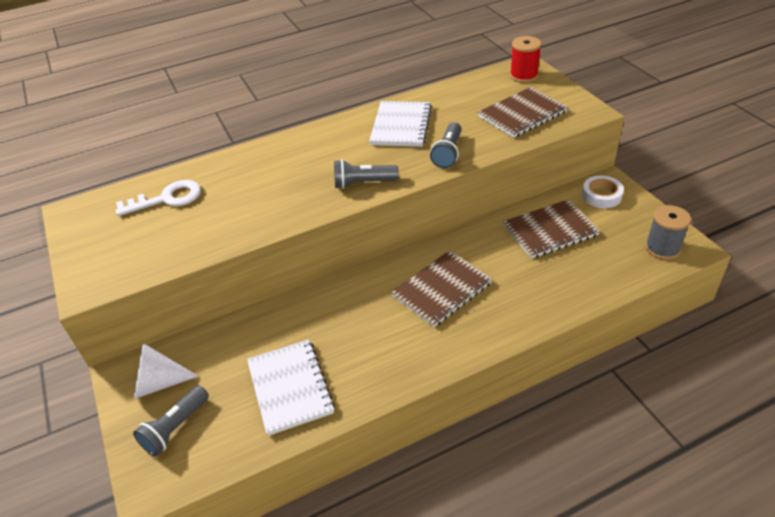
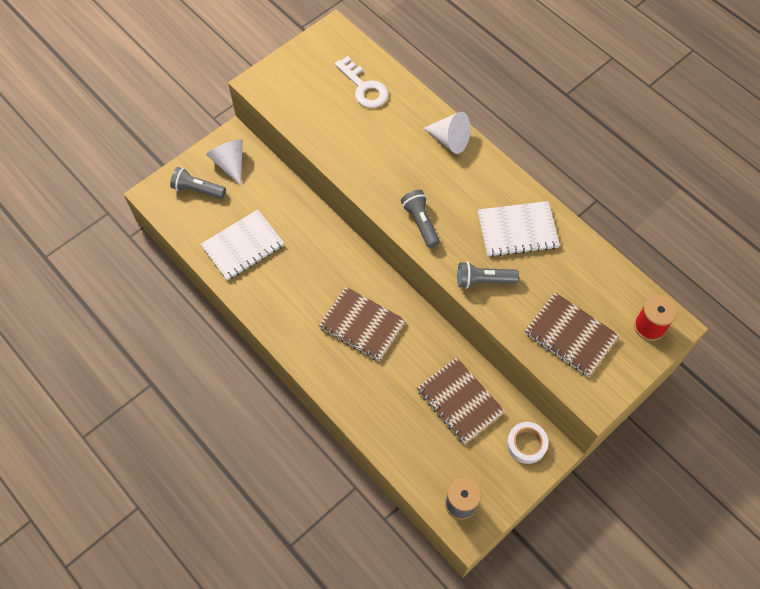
camera: 70 degrees right, 20 degrees up
(275, 150) = (449, 140): none -> white cone

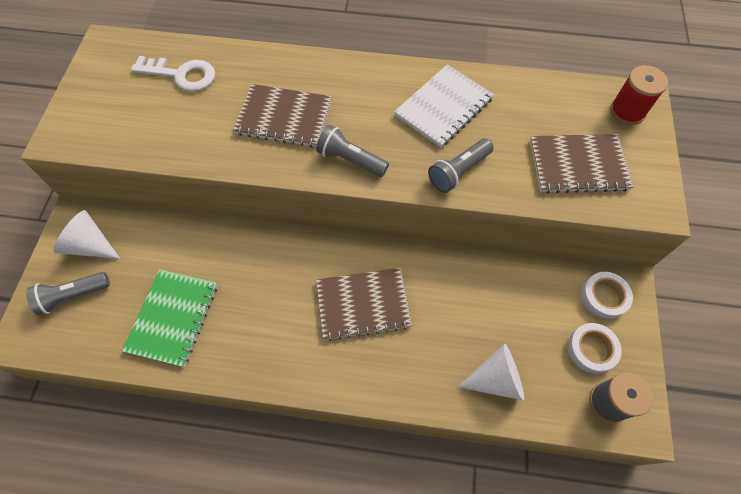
camera: 40 degrees left, 0 degrees up
(243, 246) = (173, 318): white notebook -> green notebook
(449, 140) = (308, 70): white cone -> white cone (496, 379)
(460, 401) = (515, 305): brown notebook -> brown notebook (284, 117)
(483, 466) = (591, 349): none -> white tape

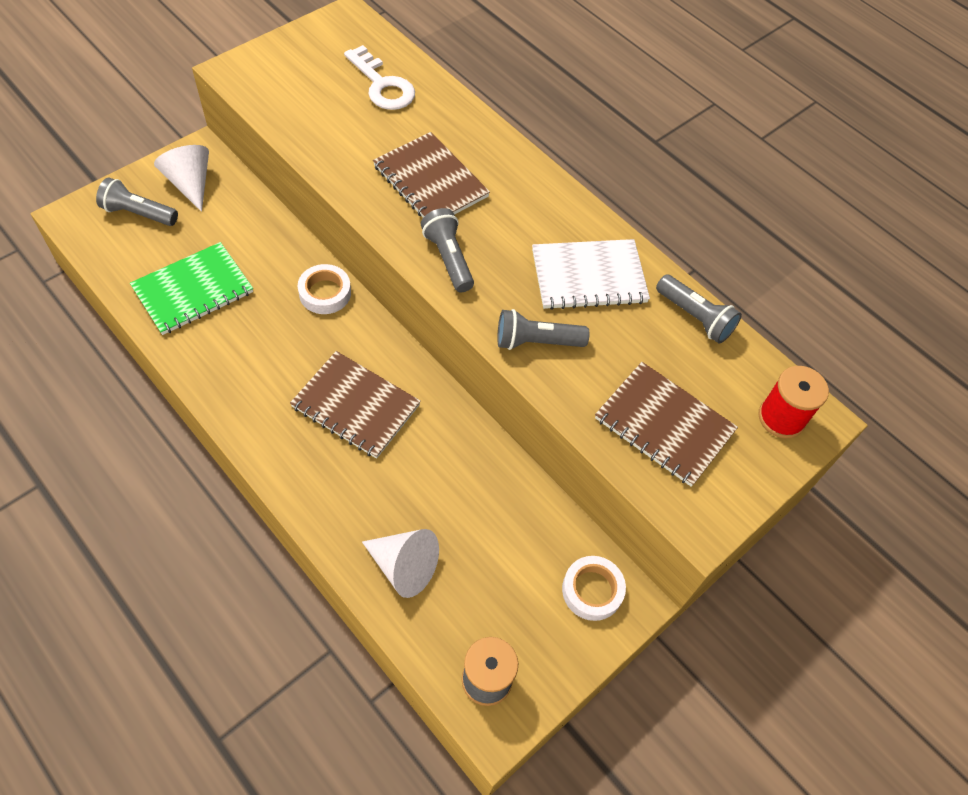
camera: 35 degrees right, 5 degrees down
(525, 87) = (695, 317): none -> grey flashlight
(591, 349) = (524, 622): white tape -> white tape (325, 293)

